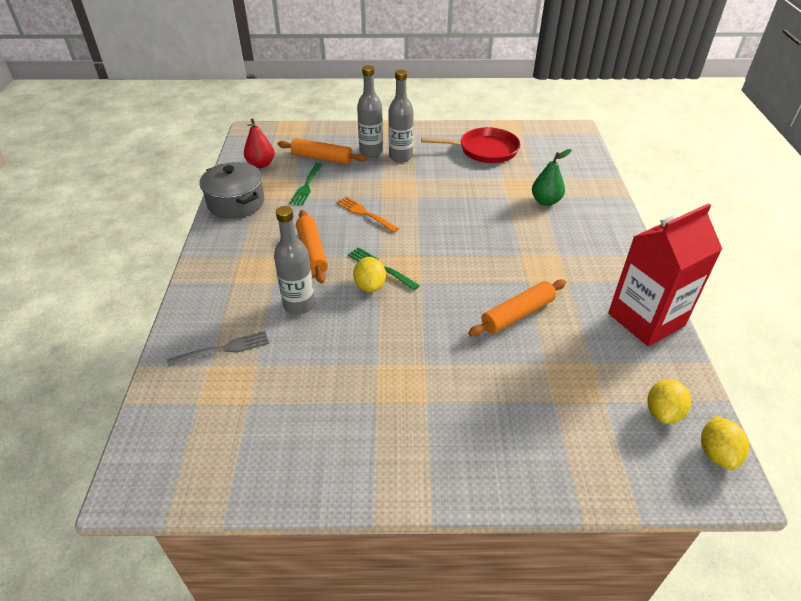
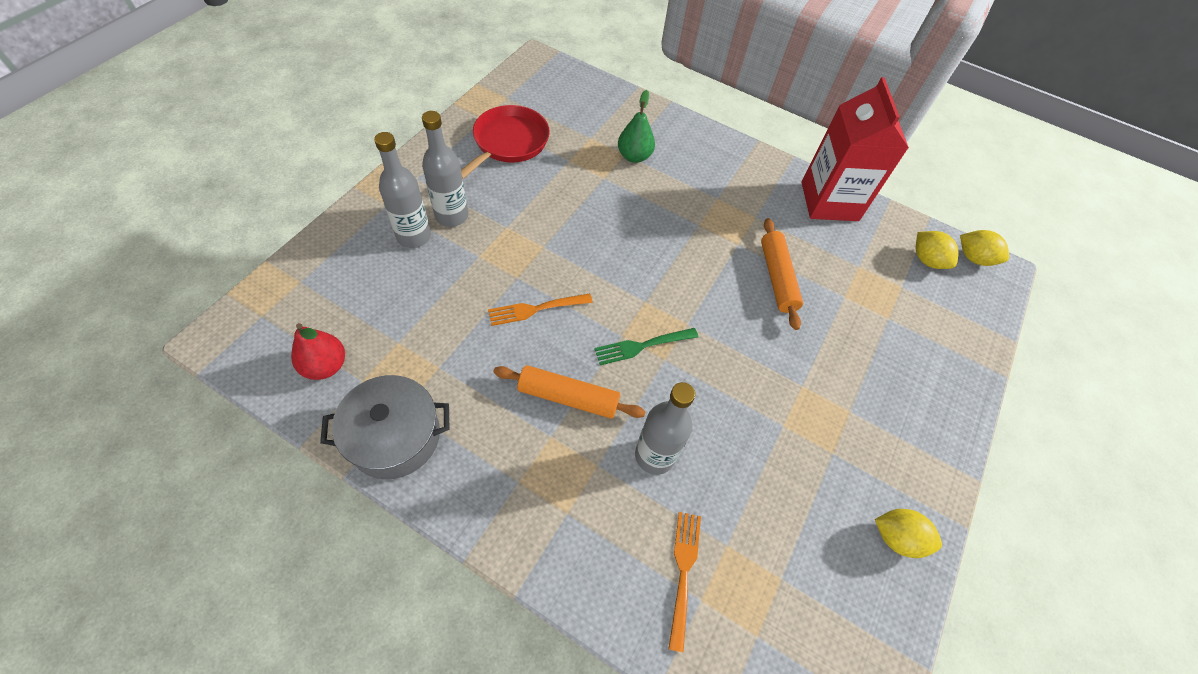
camera: 65 degrees left, 15 degrees up
(222, 349) = (683, 573): grey fork -> orange fork
(307, 185) = (426, 337): green fork -> none
(322, 158) = (379, 291): orange rolling pin -> none
(370, 286) = (665, 371): yellow lemon -> yellow lemon (896, 537)

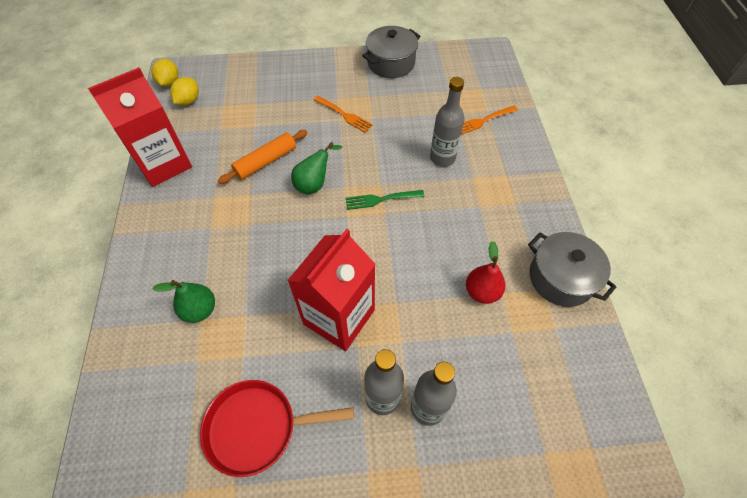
camera: 120 degrees left, 0 degrees up
(325, 366) = (571, 360): red pear -> red pear (482, 292)
(537, 309) = (409, 271): orange fork -> orange fork (344, 115)
(544, 231) = (339, 317): none -> red carton
(568, 397) = (450, 213): orange rolling pin -> none
(643, 345) = (381, 199): green fork -> green fork turned 135 degrees clockwise
(712, 300) = (314, 184): none -> green pear
(896, 537) = (391, 63): yellow lemon -> grey pot

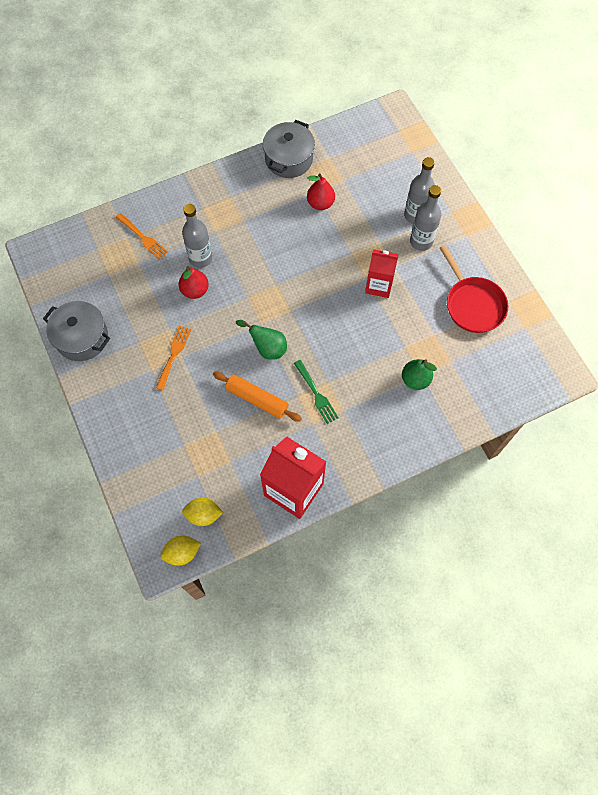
camera: 110 degrees left, 10 degrees up
(339, 317) = (379, 285): red carton -> red carton, size x0.61
(381, 199) = (263, 291): green fork -> green fork (316, 393)
(406, 145) = (195, 290): none -> red pear

